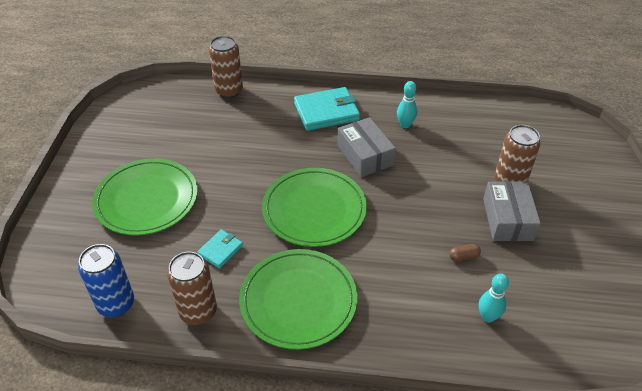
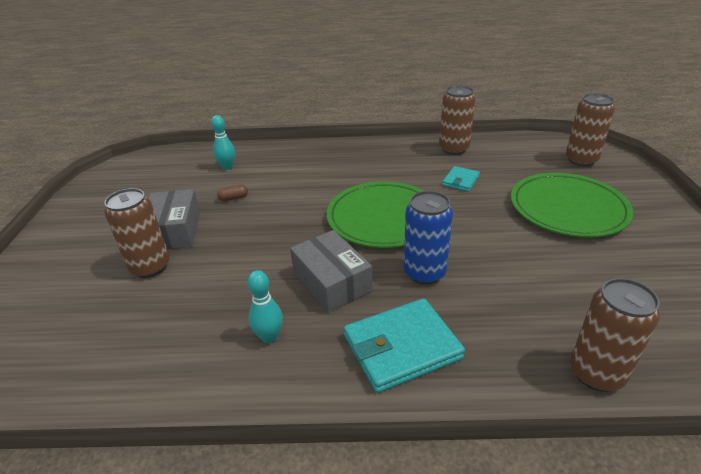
camera: 175 degrees right, 10 degrees down
(71, 266) = (581, 160): none -> brown can
(116, 304) = (519, 146): blue can -> blue can (424, 273)
(298, 300) = (378, 161): green plate -> none

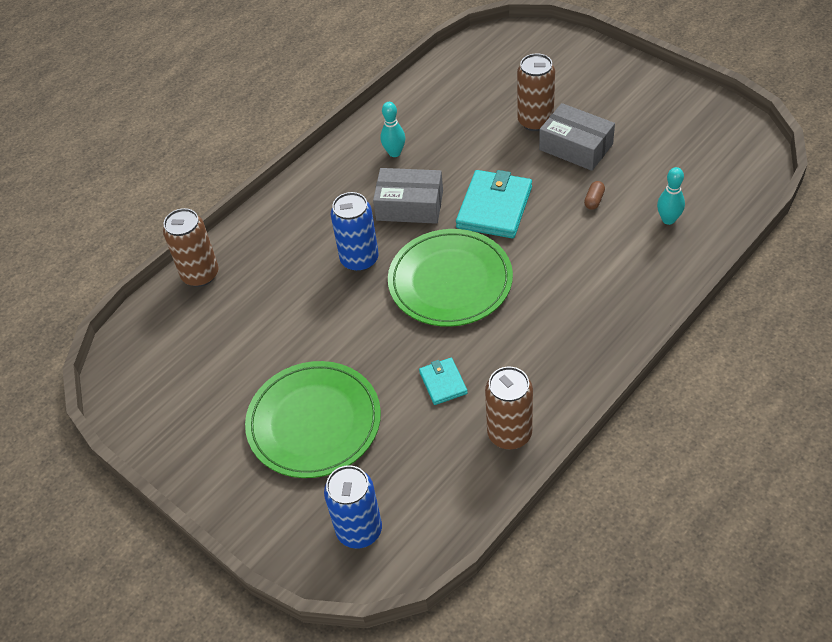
camera: 135 degrees right, 15 degrees up
(402, 347) = (317, 205): turquoise wallet -> turquoise wallet (494, 207)
(581, 160) = (359, 530): brown can -> blue can

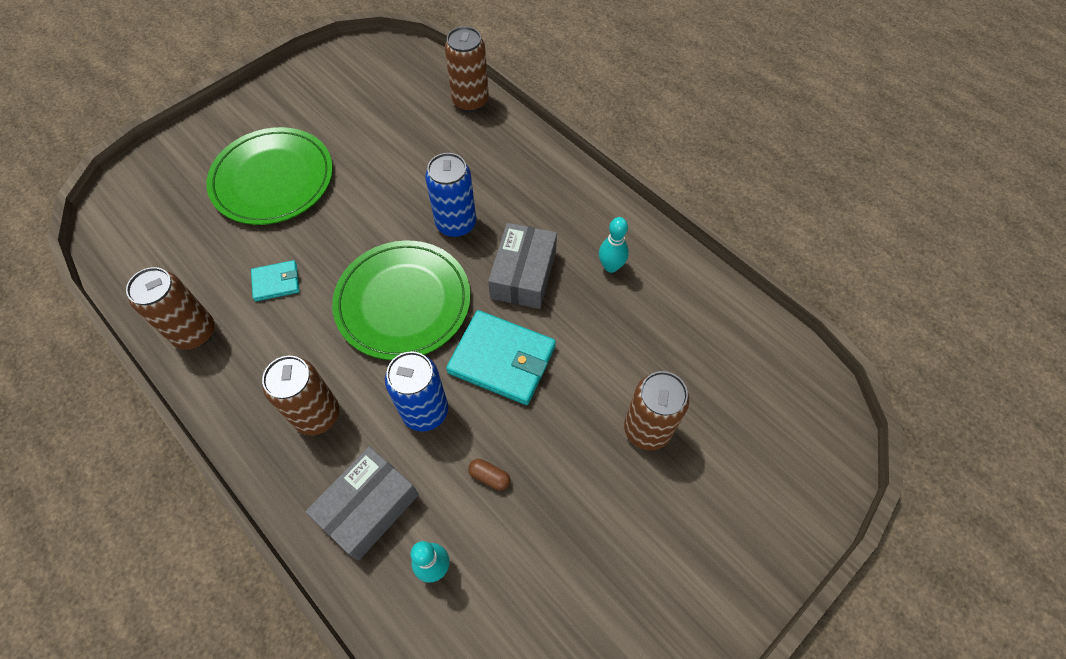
camera: 90 degrees right, 10 degrees up
(359, 530) = (151, 206): blue can -> blue can (425, 411)
(570, 316) = (317, 415): none -> brown can
(576, 147) = (590, 472): grey box -> grey box (368, 507)

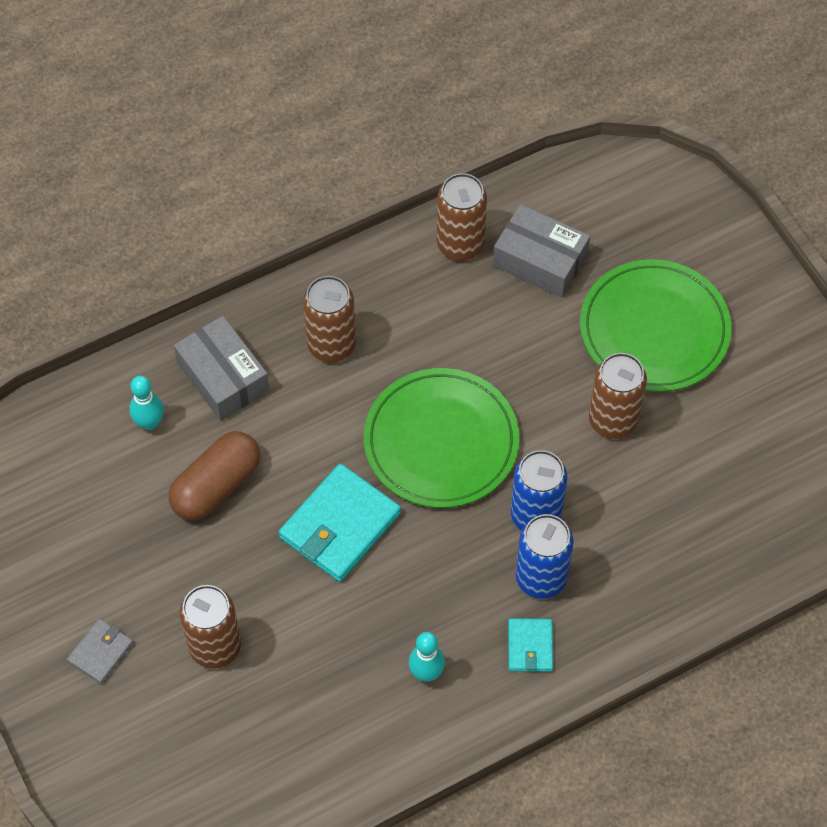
camera: 105 degrees right, 0 degrees up
(276, 282) = (503, 322): turquoise wallet -> turquoise wallet (530, 646)
(425, 411) = (304, 441): blue can -> blue can (541, 578)
(470, 101) = (740, 573): brown can -> brown can (613, 420)
(489, 477) = (216, 486): brown capsule -> brown capsule, size x2.39
(523, 274) = (442, 573): grey box -> grey box (540, 260)
(690, 531) = (100, 652): none -> grey wallet

